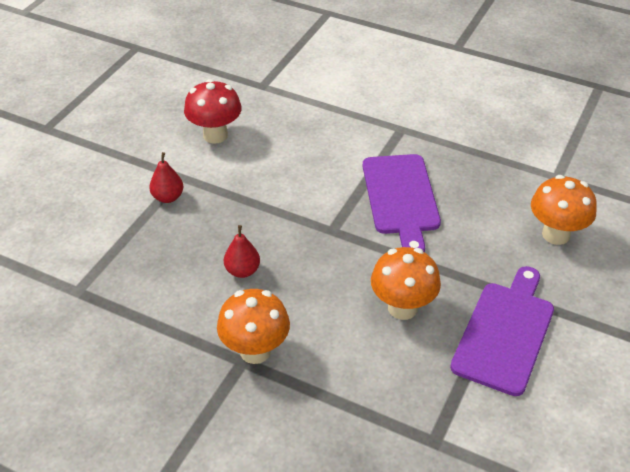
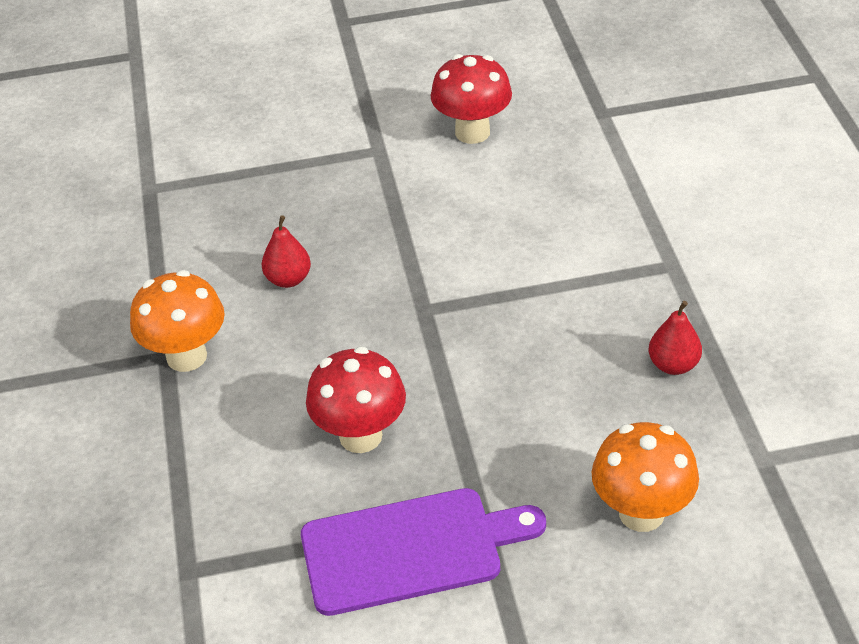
camera: 55 degrees right, 0 degrees up
(168, 197) = (337, 161): red pear -> red pear (673, 365)
(401, 198) = (542, 334): purple cutting board -> none
(402, 308) = (360, 436): orange mushroom -> red mushroom

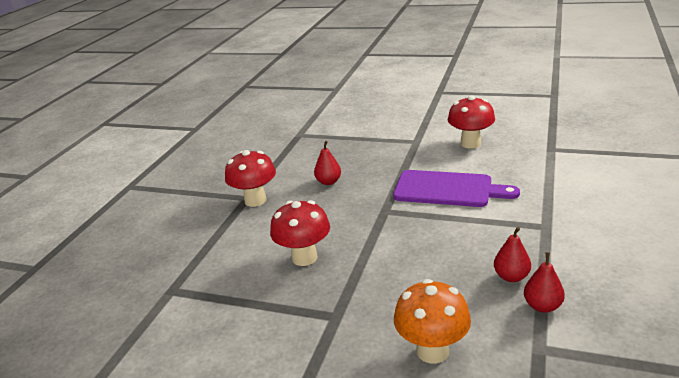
camera: 30 degrees right, 15 degrees down
(186, 356) = (255, 200): orange mushroom -> red mushroom
(410, 550) = (283, 321): purple cutting board -> purple cutting board (448, 189)
(735, 396) = (542, 306): none -> red pear

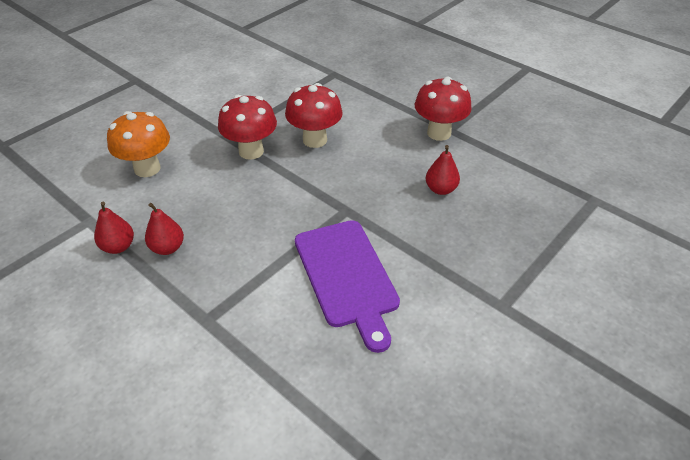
camera: 110 degrees right, 15 degrees up
(448, 189) = (347, 277): purple cutting board -> purple cutting board turned 60 degrees counterclockwise
(470, 143) = (454, 364): red mushroom -> red mushroom (251, 151)

